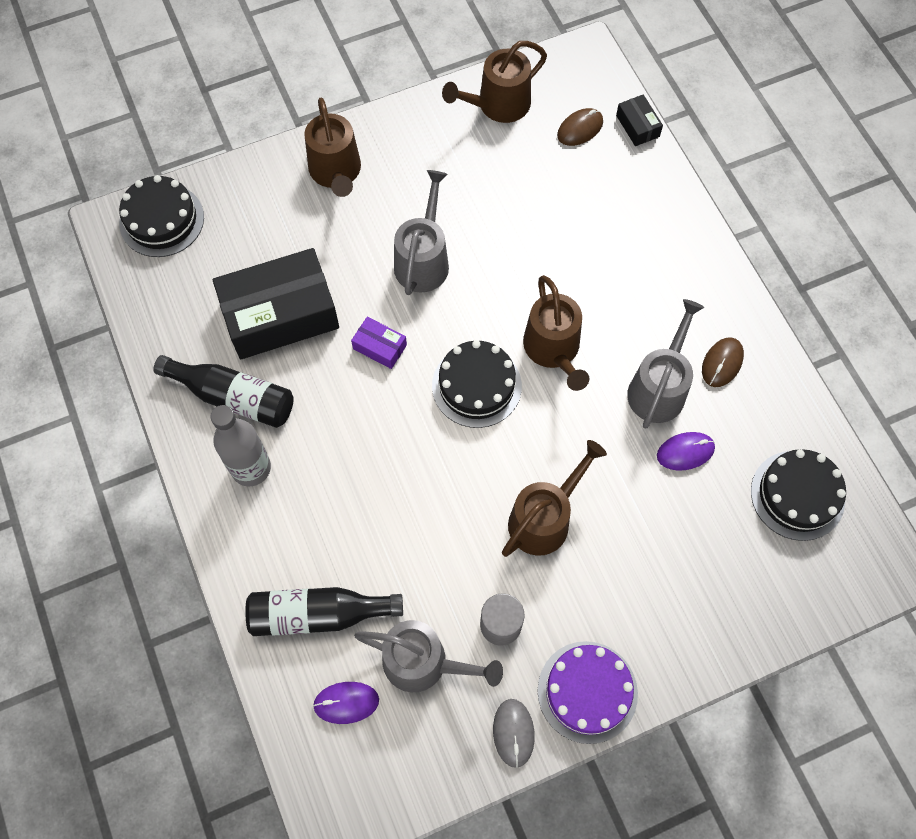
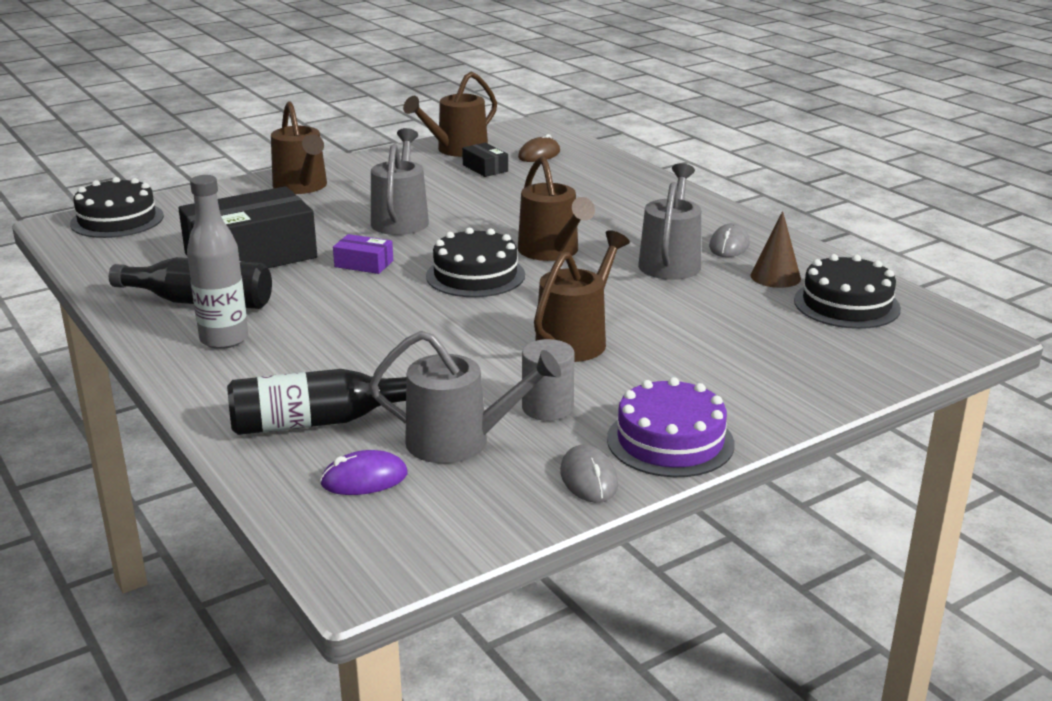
camera: 10 degrees left, 40 degrees down
(637, 126) = (593, 150): black box -> black box (485, 168)
(685, 452) = (715, 291): purple mouse -> none
(722, 363) = (729, 245): brown mouse -> grey mouse
(748, 432) = (775, 277): none -> brown cone

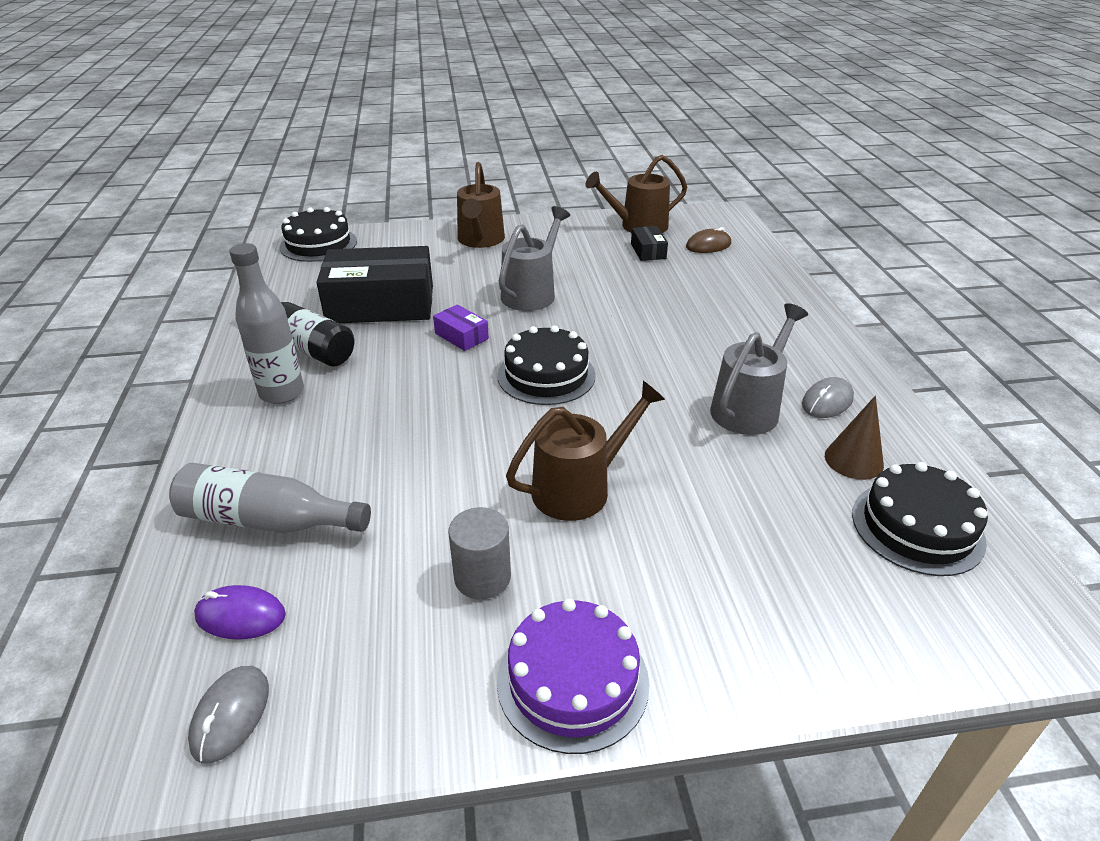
camera: 25 degrees right, 10 degrees up
(318, 422) = (267, 520): black bottle -> grey bottle
(459, 441) = (363, 595): grey watering can -> none
(552, 252) = (638, 364): brown watering can -> none
(589, 479) = (444, 707): grey mouse -> grey mouse (231, 715)

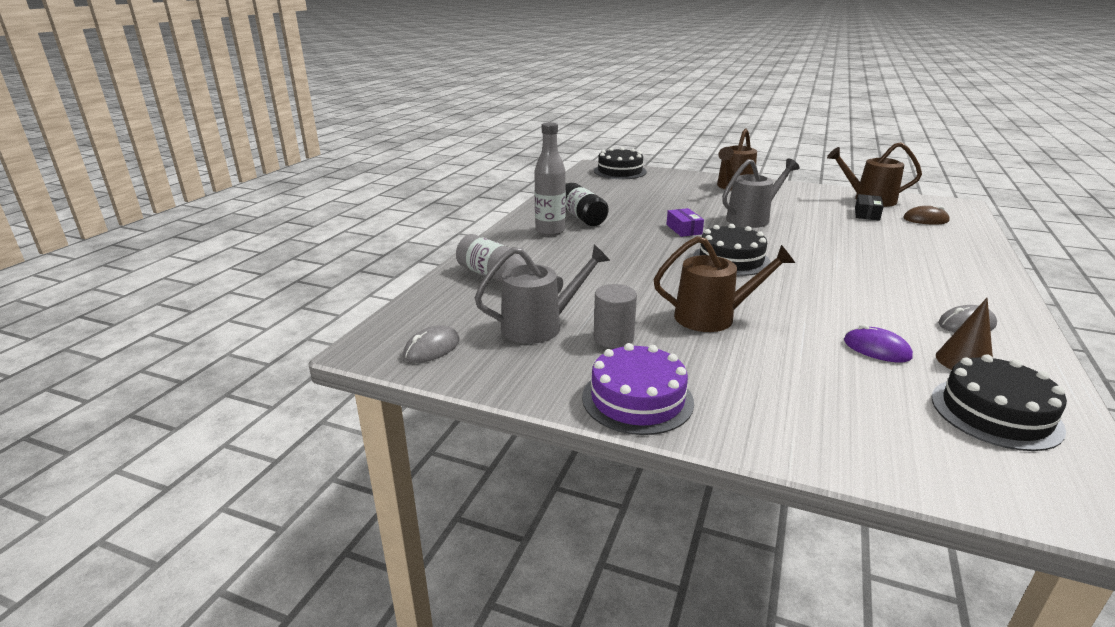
camera: 30 degrees right, 10 degrees down
(240, 616) = (463, 313): purple mouse -> purple mouse (876, 349)
(381, 304) = (640, 205): black box -> none
(749, 408) = (887, 311): grey watering can -> grey watering can (539, 326)

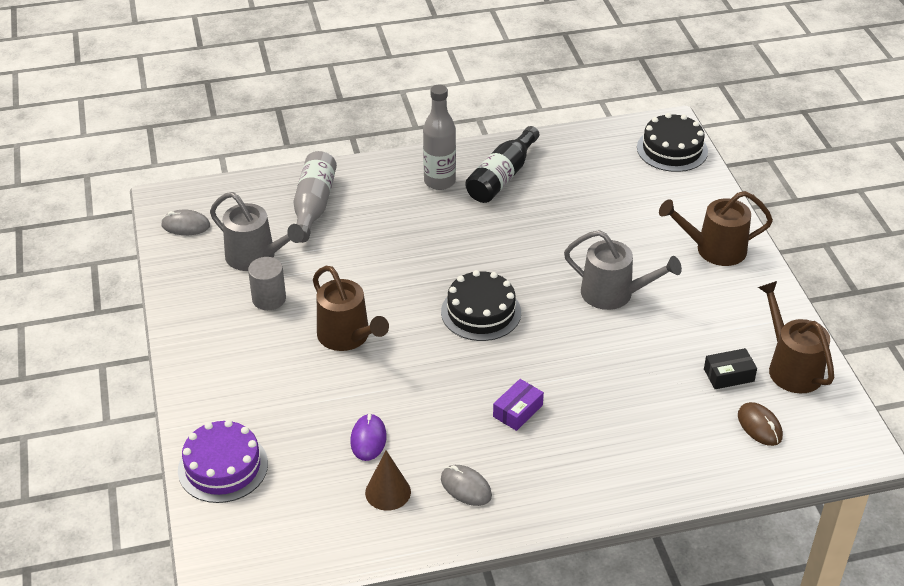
camera: 55 degrees right, 15 degrees up
(637, 399) = (197, 340): purple cake -> purple cake (223, 467)
(684, 229) = (530, 258): purple box -> purple box (517, 411)
(995, 413) = (314, 516): black cake -> none

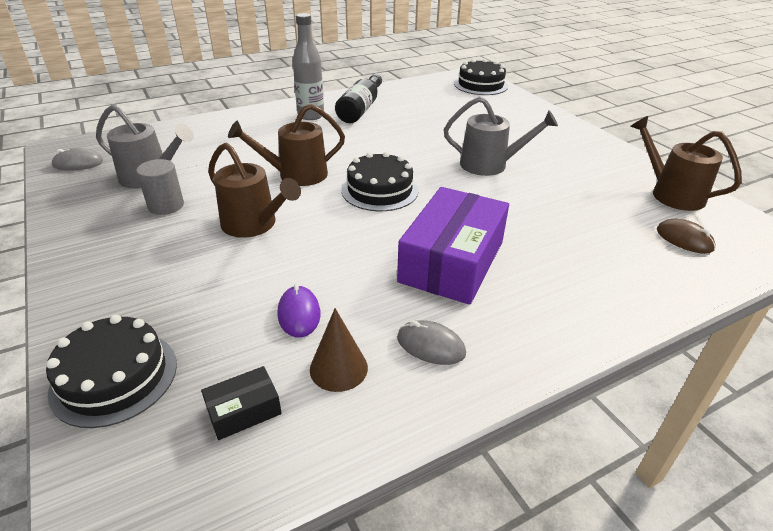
camera: 15 degrees left, 5 degrees down
(223, 467) = (114, 377): purple cake -> black cake
(313, 205) = (203, 139): grey bottle -> none
(517, 411) = (452, 261): purple box -> purple box, size x2.31
(714, 249) = (550, 131): brown watering can -> brown watering can (296, 175)
(728, 375) = (625, 206): black box -> black box (244, 411)

